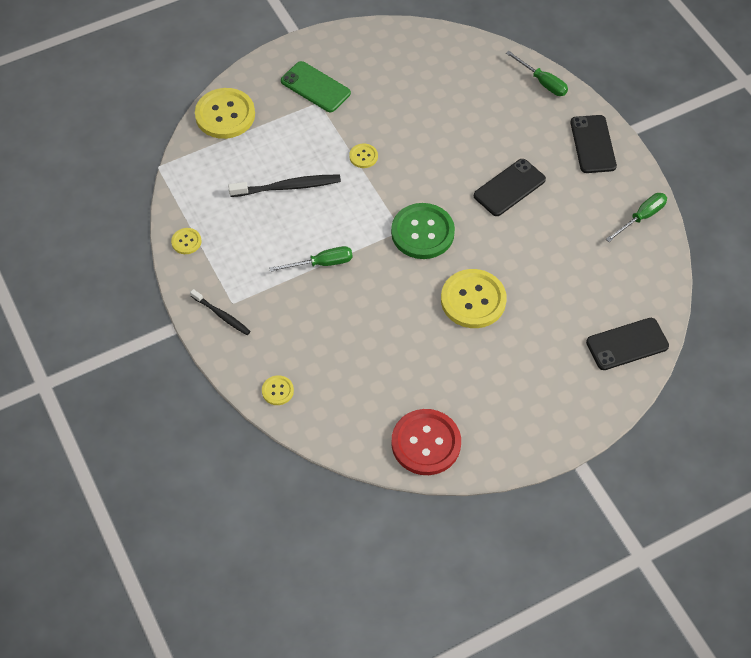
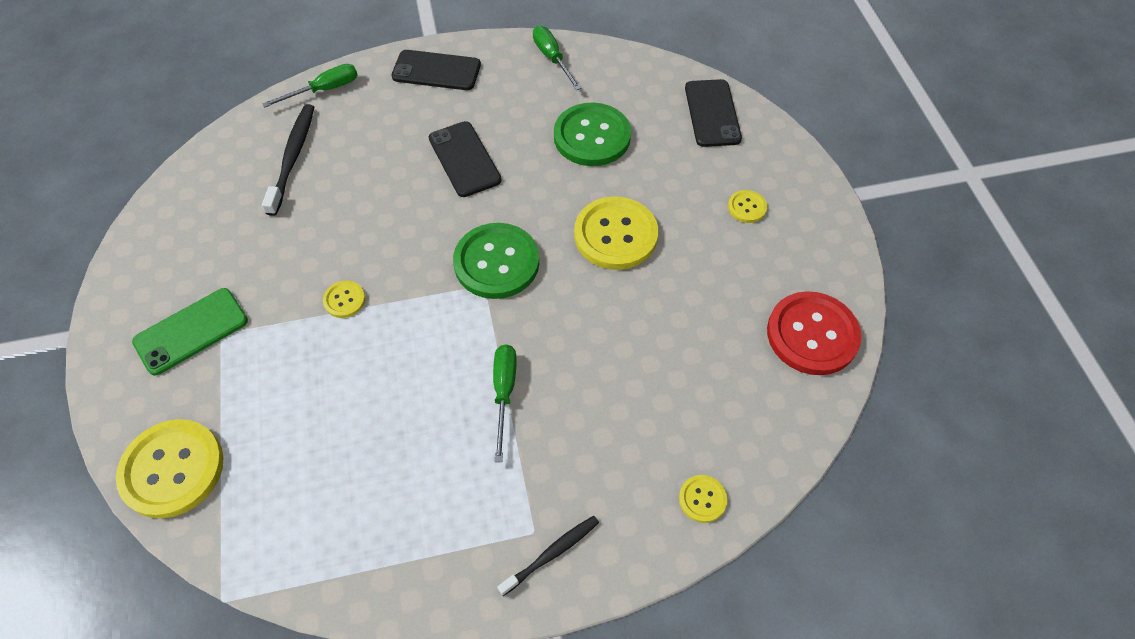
camera: 75 degrees left, 0 degrees up
(186, 242) = (394, 582): yellow button -> yellow button (747, 207)
(288, 187) = (353, 408): black toothbrush -> black toothbrush (293, 157)
(565, 264) = (592, 136): none -> green button

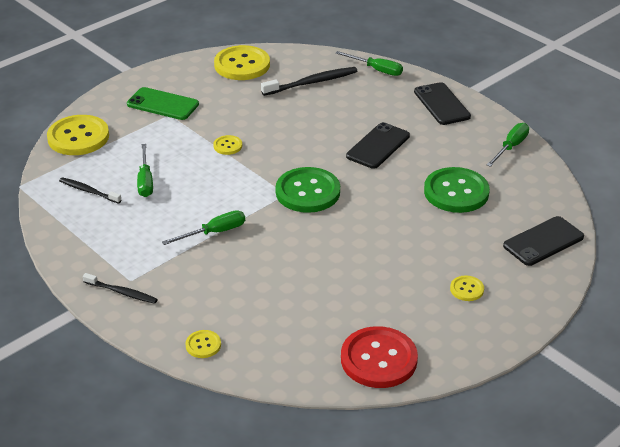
camera: 60 degrees right, 20 degrees down
(309, 507) = (88, 191): none -> black toothbrush
(342, 425) = (145, 181): none -> green screwdriver
(615, 235) = (379, 234): yellow button -> yellow button (242, 65)

